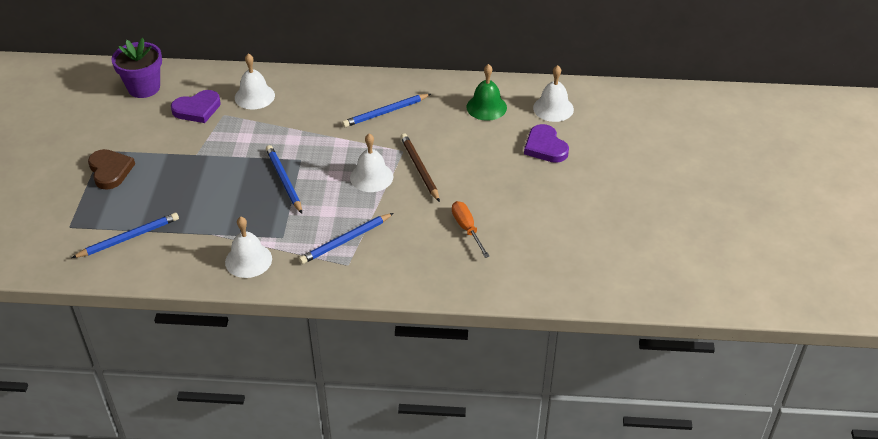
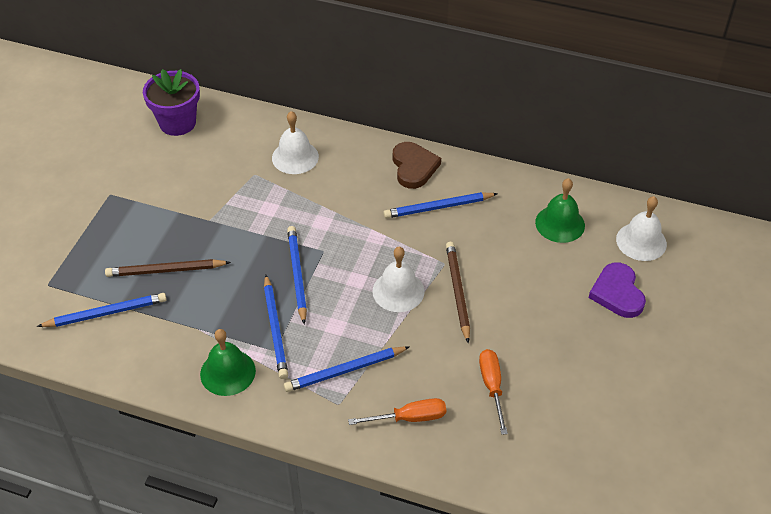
camera: 15 degrees right, 5 degrees up
(110, 171) = (111, 222): brown heart -> brown heart (414, 167)
(170, 197) = (166, 270): none -> brown pencil
(197, 109) = (227, 161): purple heart -> none
(248, 260) = (228, 372): white bell -> green bell
(278, 222) = (275, 329): none -> blue pencil
(408, 263) = (409, 418): none -> orange screwdriver

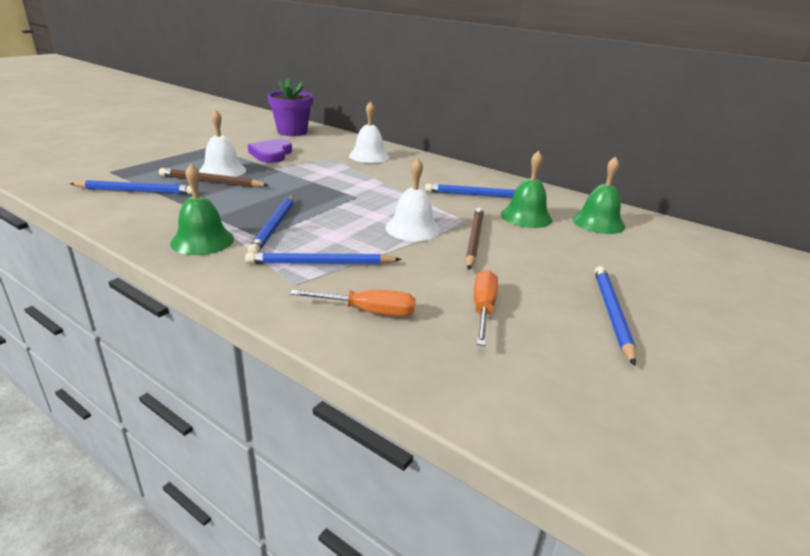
camera: 15 degrees right, 20 degrees down
(297, 275) = (322, 203): blue pencil -> blue pencil (612, 314)
(414, 167) = (467, 175): brown heart -> none
(493, 235) = (526, 217): none -> green bell
(617, 293) = (658, 273): purple heart -> purple heart (271, 154)
(641, 241) = (688, 247): white bell -> white bell (222, 170)

